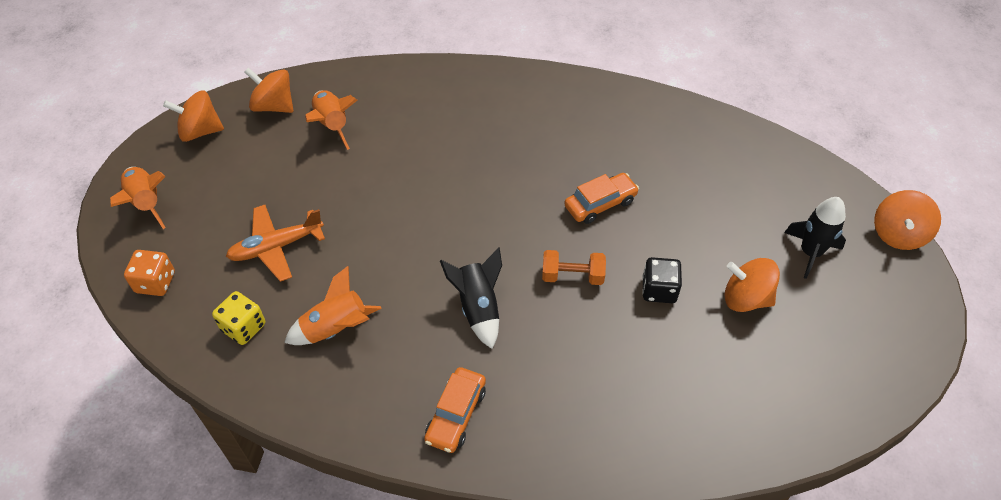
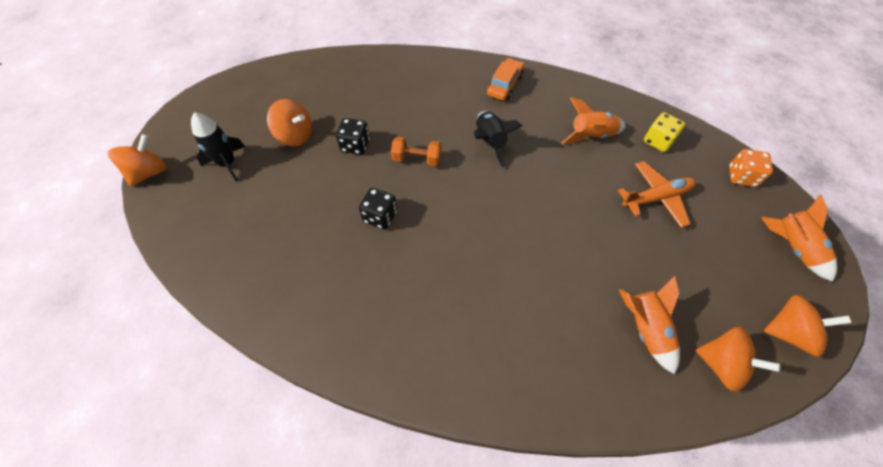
camera: 175 degrees left, 5 degrees up
(600, 204) = (380, 216): orange car -> black dice

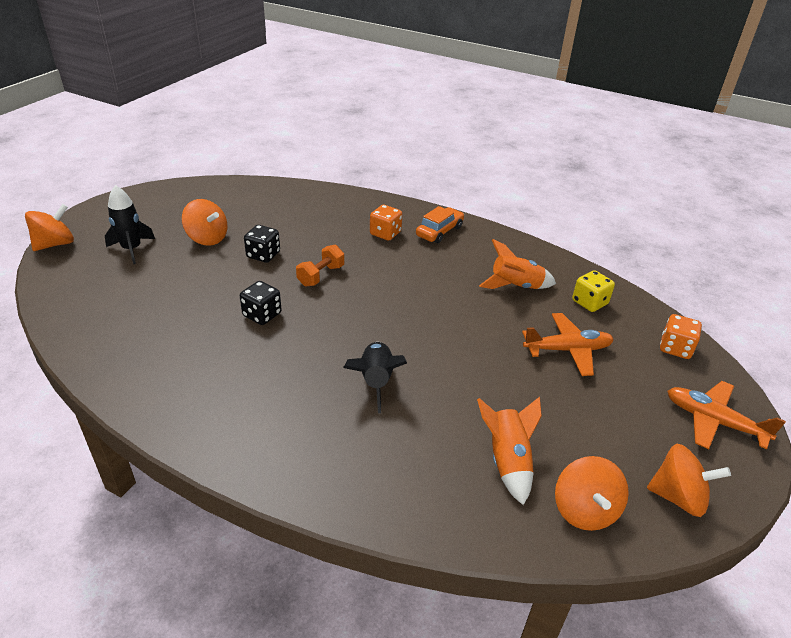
camera: 10 degrees right, 20 degrees down
(417, 159) = (321, 276): orange dumbbell -> orange dumbbell turned 75 degrees counterclockwise
(457, 97) = (385, 233): none -> orange dice
(489, 142) = (403, 274): black rocket -> black rocket (375, 381)
(721, 365) = (584, 510): orange spinning top -> orange spinning top turned 45 degrees clockwise
(793, 248) = (713, 421): orange rocket -> orange plane

